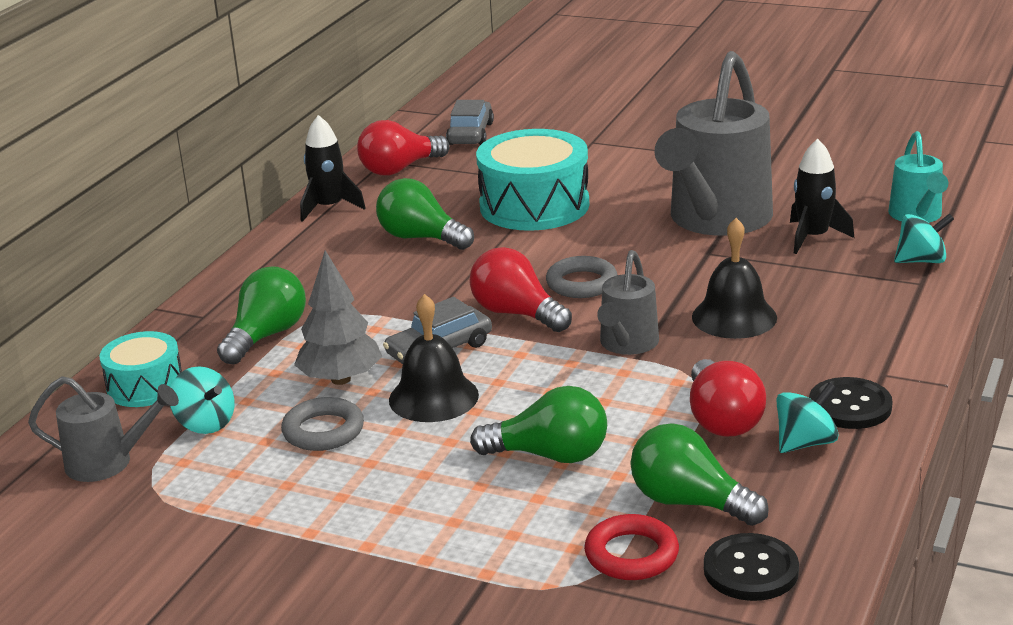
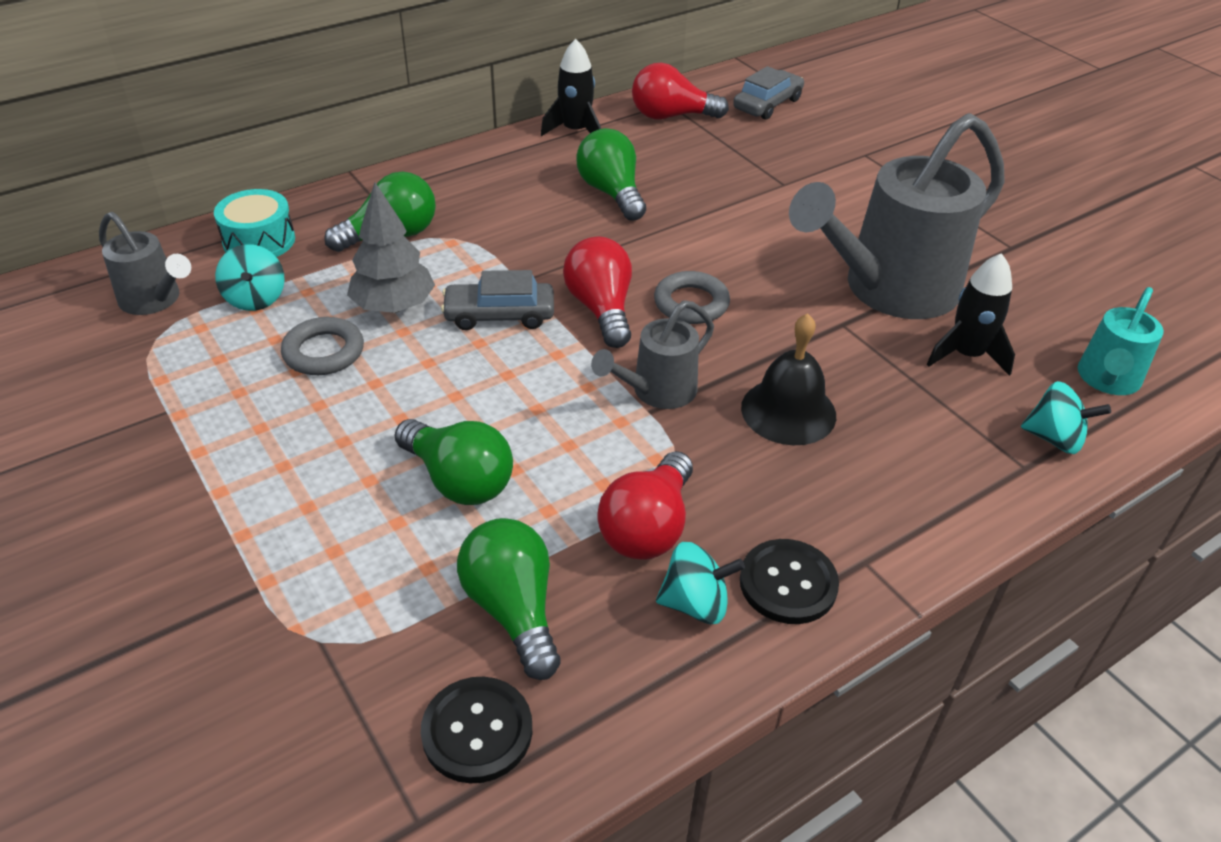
camera: 30 degrees right, 15 degrees up
(433, 397) = (440, 363): black bell -> none
(534, 206) = (741, 201): turquoise drum -> none
(631, 554) = (399, 639): red ring -> none

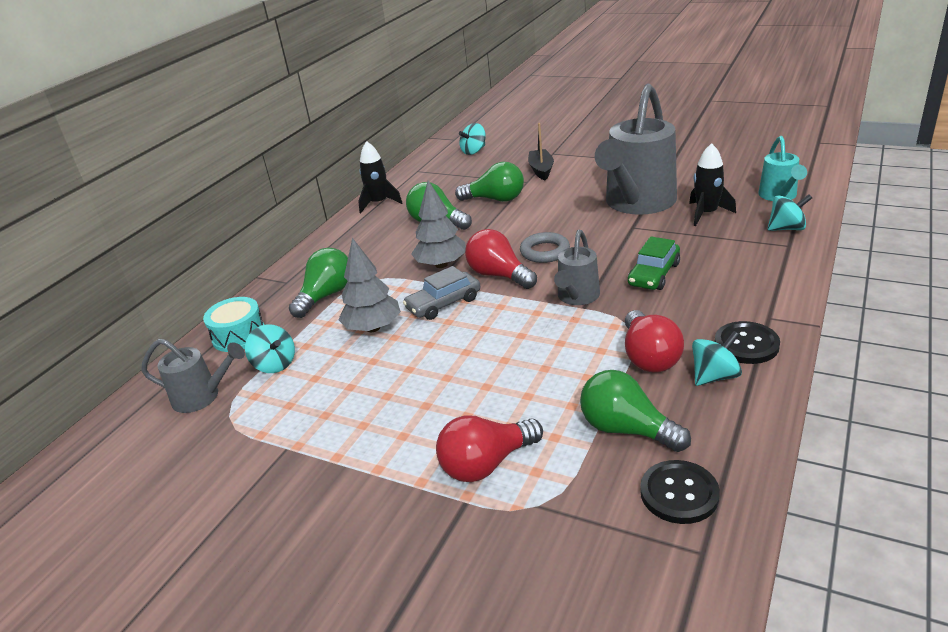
camera: 25 degrees left, 10 degrees down
(324, 352) = (356, 369): grey ring -> none
(459, 480) = (519, 388): green light bulb -> green light bulb (495, 199)
(553, 258) = (441, 265): none -> grey tree
(671, 116) = (427, 176): red light bulb -> red light bulb (486, 464)
(767, 104) = (474, 151): grey car -> turquoise spinning top
(788, 411) = (654, 274): black bell -> green car
(821, 174) = (541, 170): none -> black boat

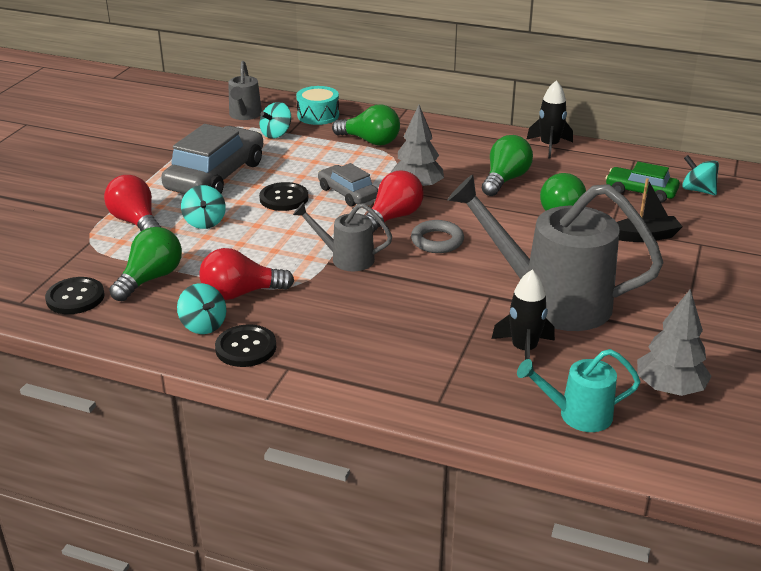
camera: 80 degrees right, 0 degrees up
(373, 328) = (316, 166): grey tree -> grey tree (669, 388)
(374, 404) = (216, 176): none -> grey car
(445, 345) = (284, 198): none -> black button
(654, 274) = (382, 303): green car -> green car (641, 191)
(786, 228) = (482, 407): turquoise spinning top -> turquoise spinning top (205, 222)

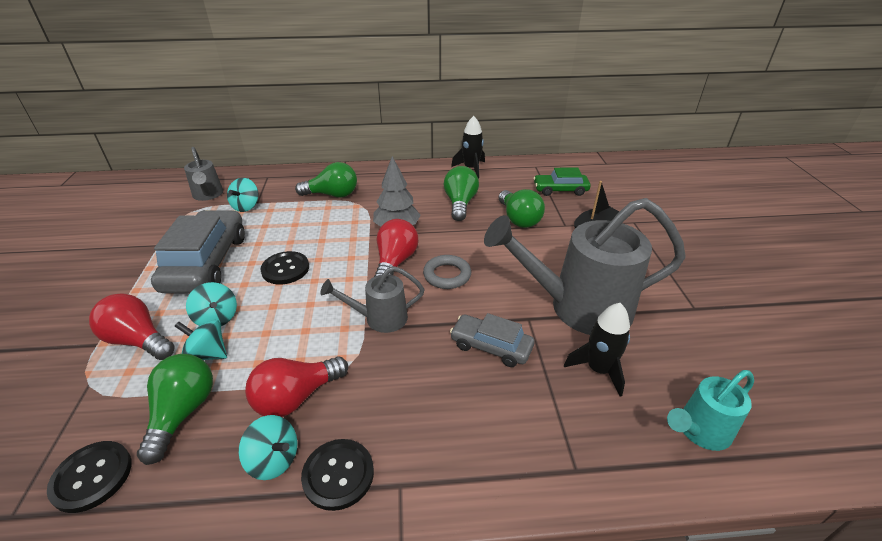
camera: 25 degrees left, 5 degrees up
(318, 115) = (275, 181): turquoise drum -> none
(348, 193) = (341, 248): grey car -> grey car (491, 346)
(669, 388) = (736, 369): grey tree -> none
(697, 190) = (594, 180): turquoise spinning top -> turquoise spinning top (208, 354)

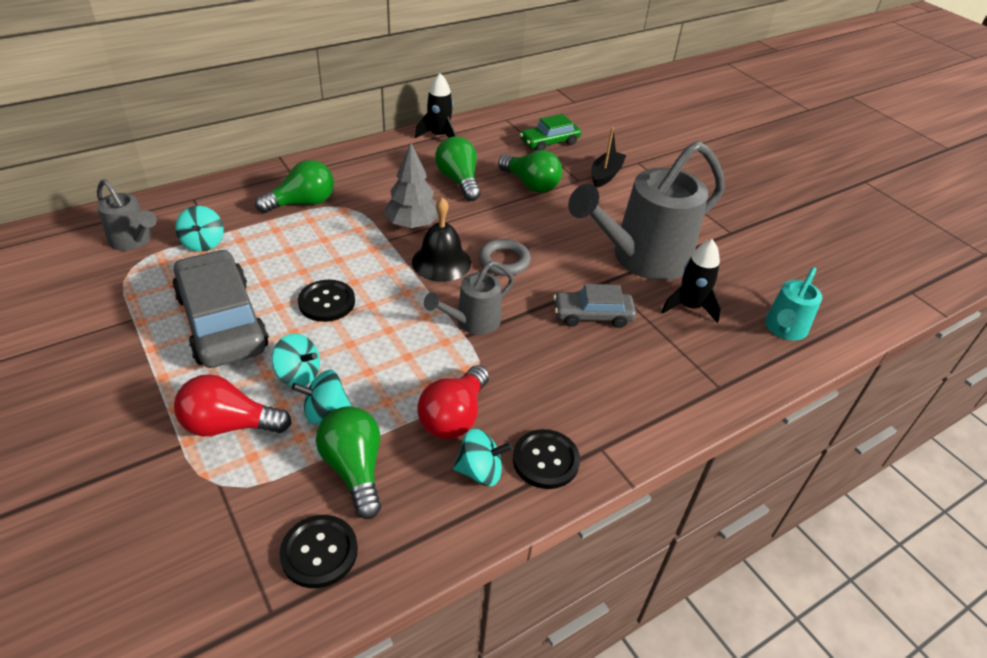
camera: 30 degrees left, 5 degrees up
(395, 262) = (441, 262): red light bulb -> black bell

